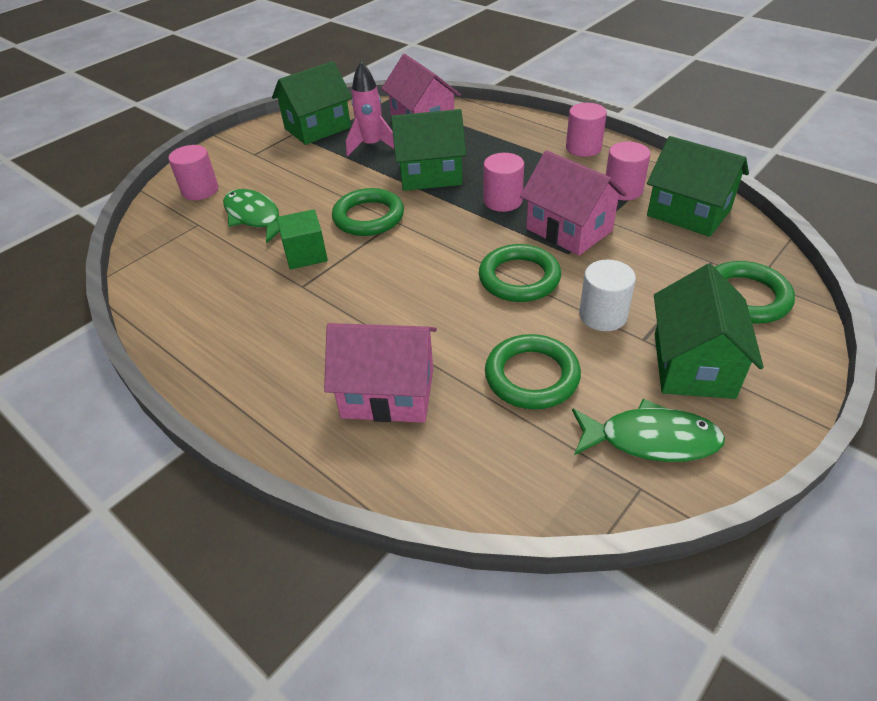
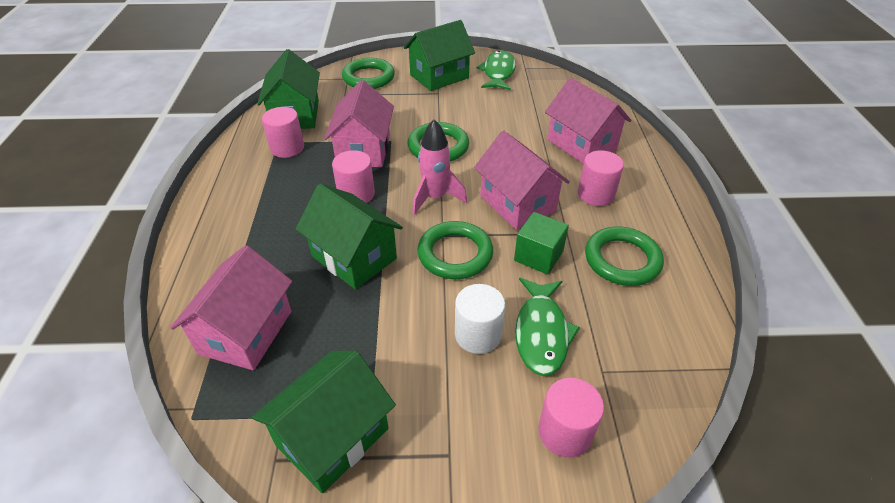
camera: 135 degrees left, 0 degrees up
(317, 128) = (332, 436): green house -> green house turned 60 degrees counterclockwise
(371, 280) = (517, 203): none -> pink house
(372, 146) = (334, 341): pink rocket -> pink rocket (435, 198)
(532, 376) = (507, 111): green ring -> green ring (622, 260)
(583, 148) = (229, 191): pink cylinder -> pink cylinder (596, 194)
(603, 315) = (435, 109): white cylinder -> white cylinder (478, 335)
(651, 439) = (498, 72): green fish -> green fish turned 45 degrees clockwise

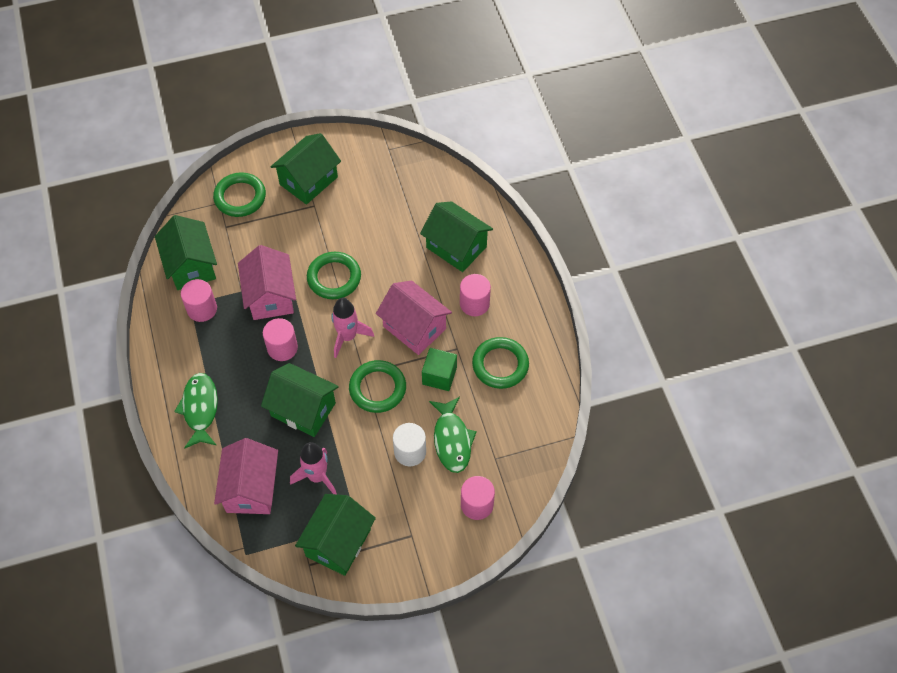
camera: 15 degrees left, 15 degrees up
(339, 337) = (317, 477): none -> pink rocket
(498, 72) = (364, 162): green fish -> green fish (200, 409)
(581, 144) = (456, 247): pink house -> green house

